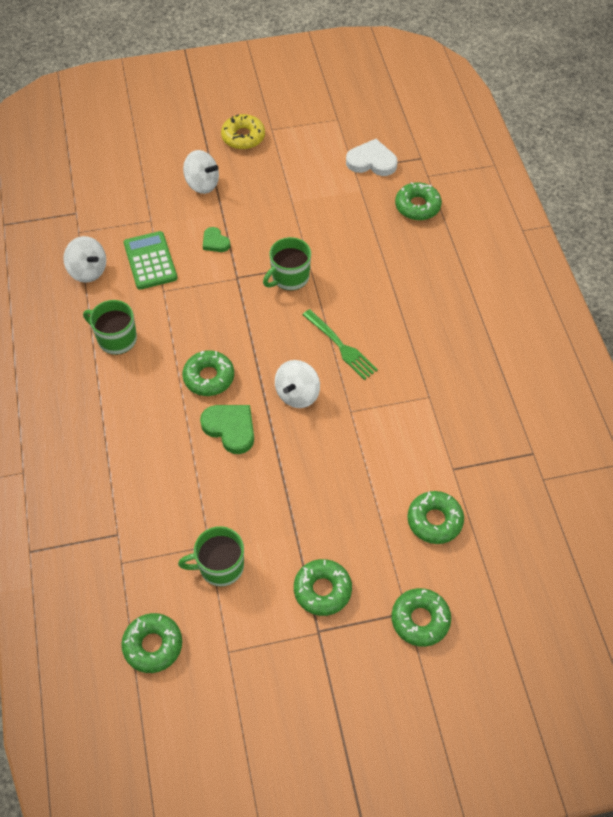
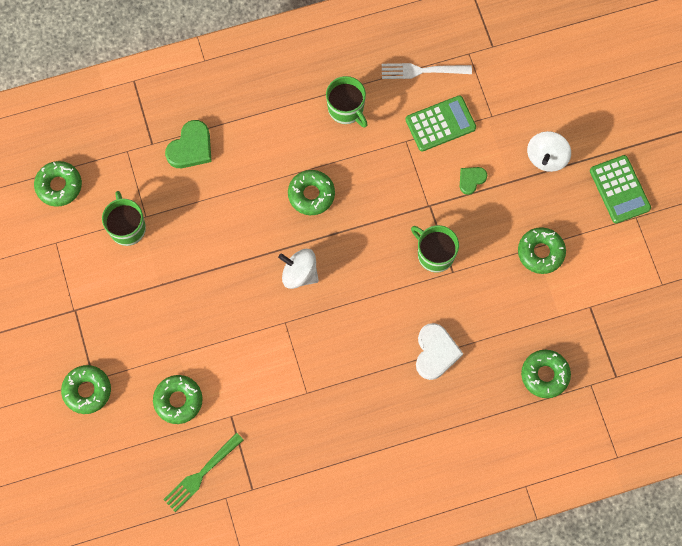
camera: 85 degrees right, 15 degrees up
(88, 271) = (422, 71): white spinning top -> white fork
(116, 339) = (346, 109): green mug -> green mug turned 120 degrees clockwise
(230, 428) = (259, 220): green heart -> green heart (191, 147)
(243, 137) = (619, 189): yellow donut -> green calculator
(322, 590) = (110, 310): green donut -> green donut (540, 252)
(341, 346) = (356, 309): green fork -> green fork (201, 474)
(371, 161) = (603, 324): white heart -> white heart (435, 352)

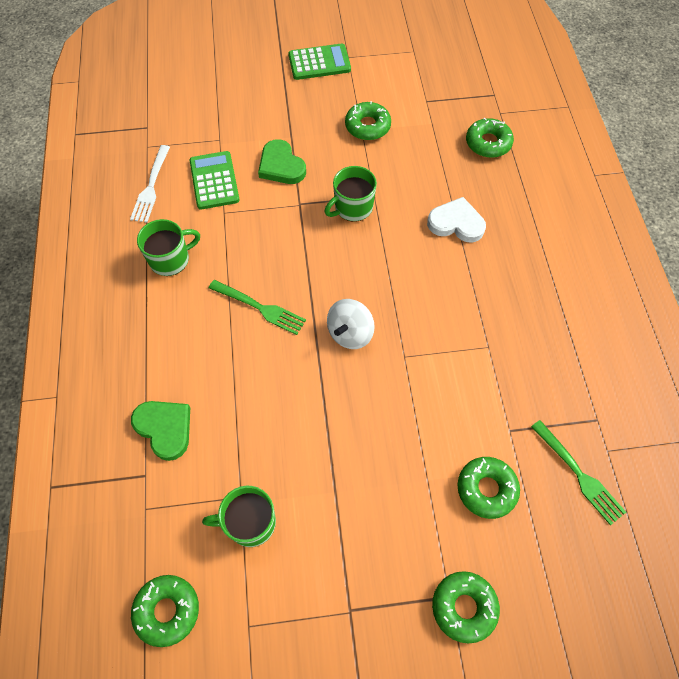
camera: 80 degrees left, 10 degrees down
(311, 194) = (260, 308): green donut -> green fork
(471, 180) = (281, 166): green heart -> green heart, size x1.69
(546, 157) = (274, 106): white spinning top -> none

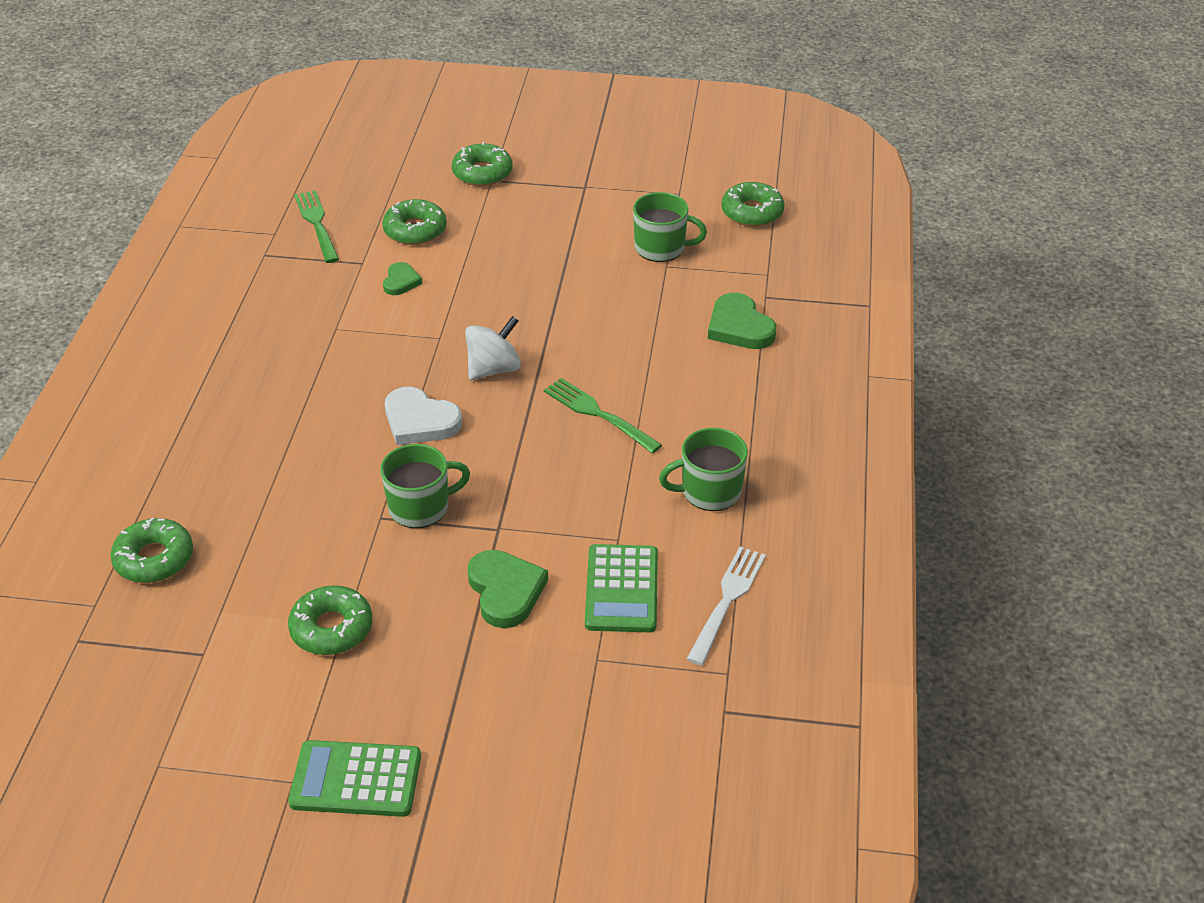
camera: 165 degrees left, 20 degrees down
(456, 223) = (284, 458): white heart -> white heart (420, 421)
(465, 414) = (401, 281): none -> green heart

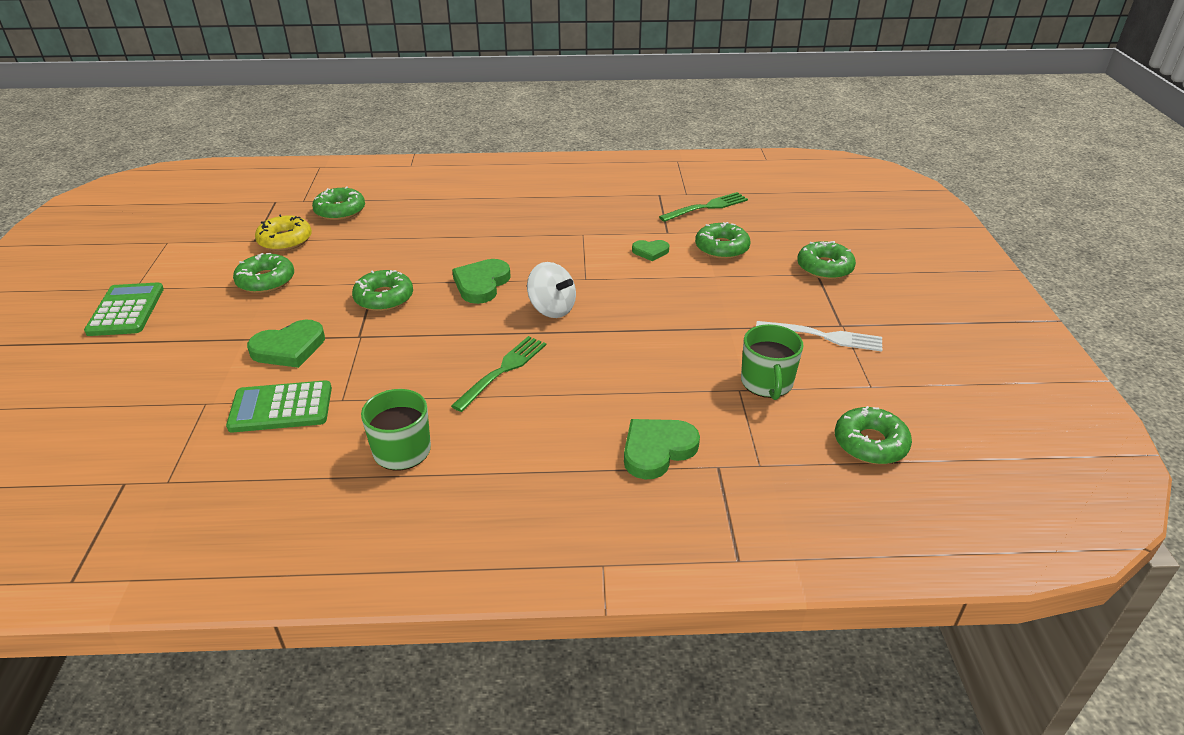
camera: 80 degrees right, 5 degrees down
(220, 616) = (285, 240): none -> yellow donut
(420, 421) = (481, 284): white heart -> green heart
(420, 507) = (384, 298): green mug -> green donut
(727, 601) = (255, 473): white fork -> white fork (824, 336)

